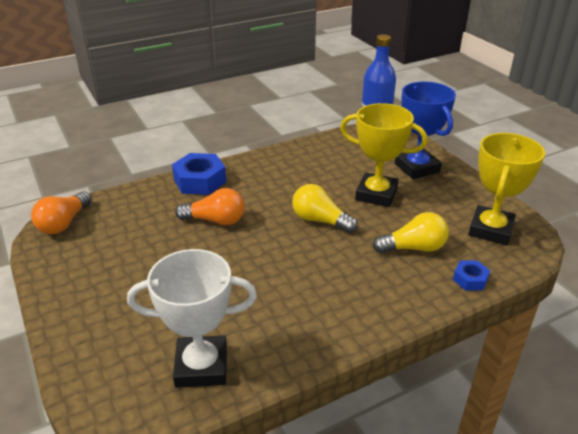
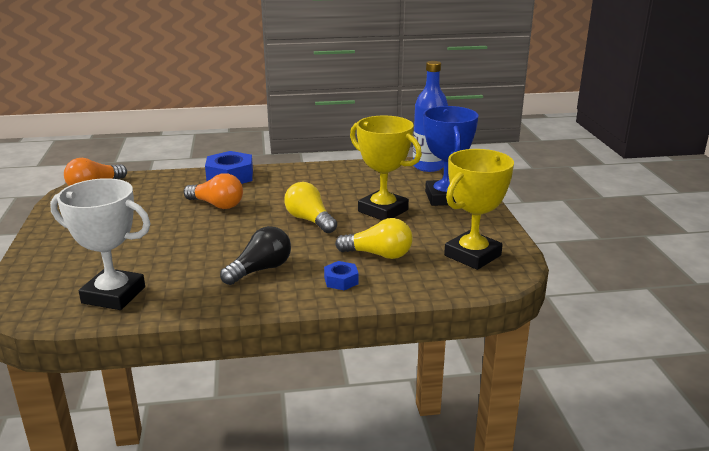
camera: 20 degrees right, 10 degrees down
(322, 293) = (260, 270): none -> black light bulb
(470, 279) = (411, 287): blue nut -> blue nut (341, 280)

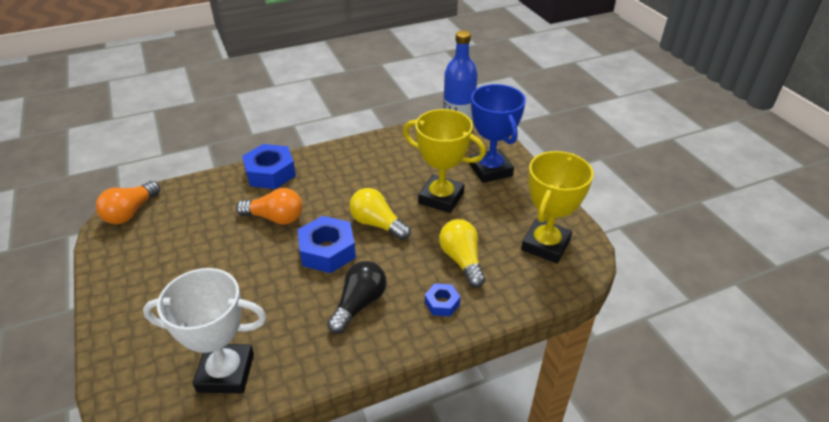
camera: 15 degrees left, 15 degrees up
(252, 232) = (327, 251): none -> blue nut
(378, 255) = (462, 260): yellow light bulb -> yellow light bulb turned 105 degrees counterclockwise

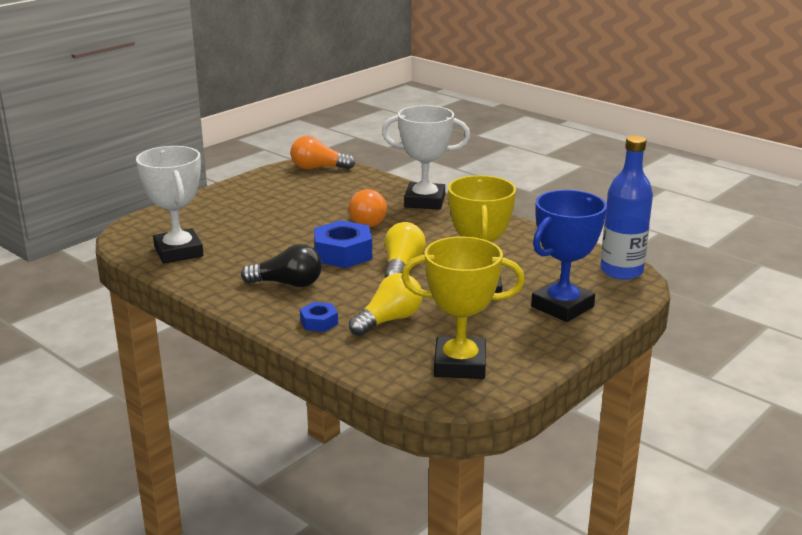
camera: 65 degrees right, 15 degrees down
(270, 173) = (424, 201): blue nut -> white trophy

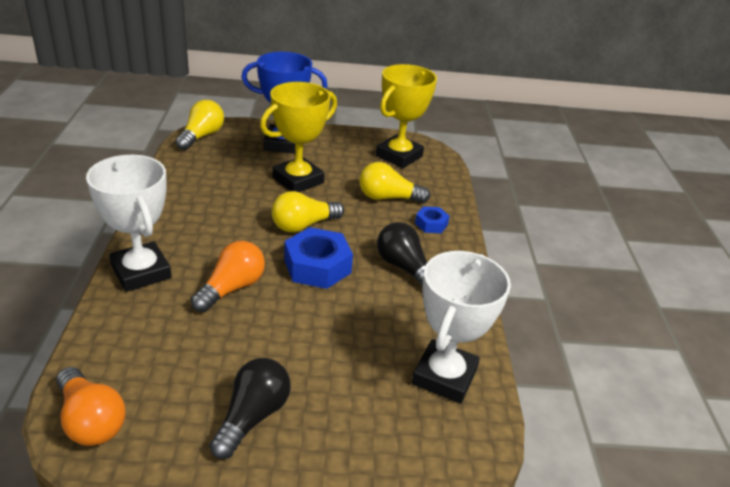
camera: 135 degrees left, 10 degrees up
(254, 197) = (252, 417): none -> black light bulb
(460, 364) = (399, 156): yellow trophy -> yellow trophy turned 75 degrees clockwise
(621, 271) = (201, 136): blue bottle -> yellow light bulb

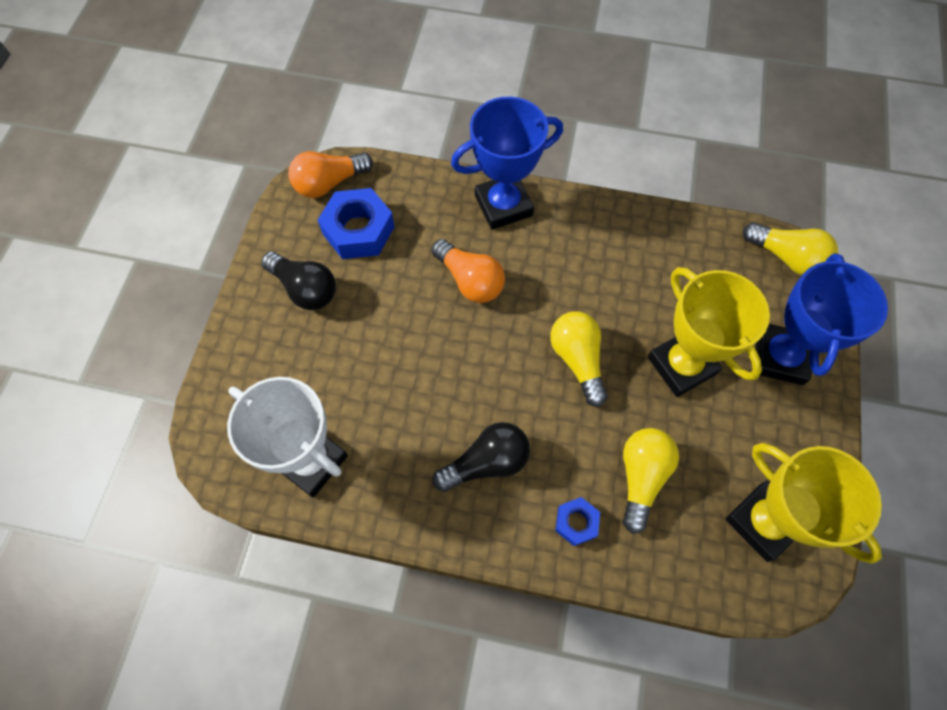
camera: 105 degrees right, 30 degrees up
(141, 272) = (503, 205): white trophy -> blue trophy
(317, 266) = (497, 365): blue nut -> blue nut (358, 230)

